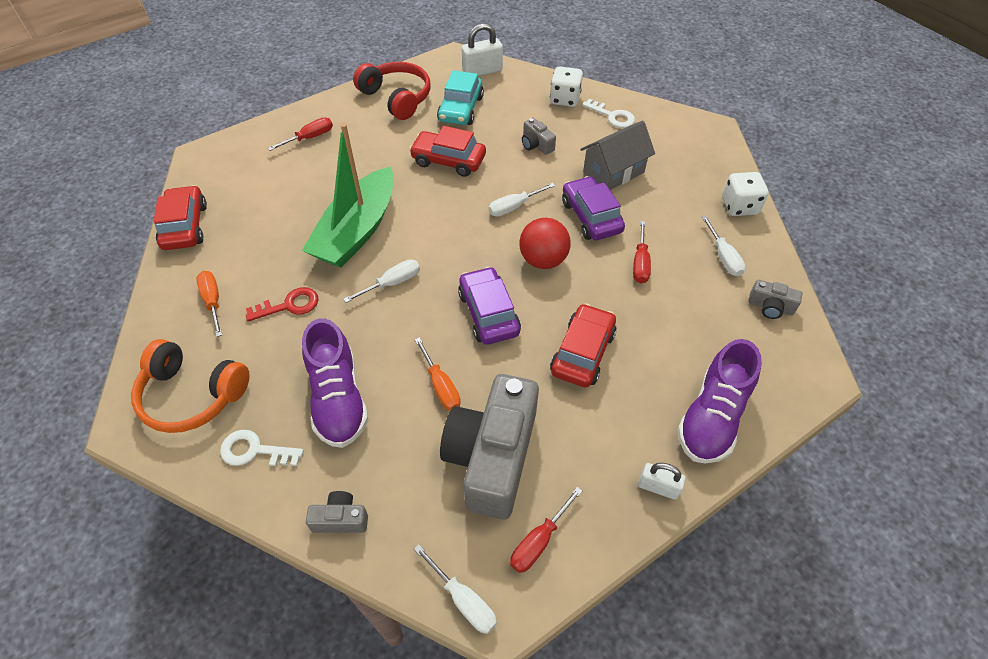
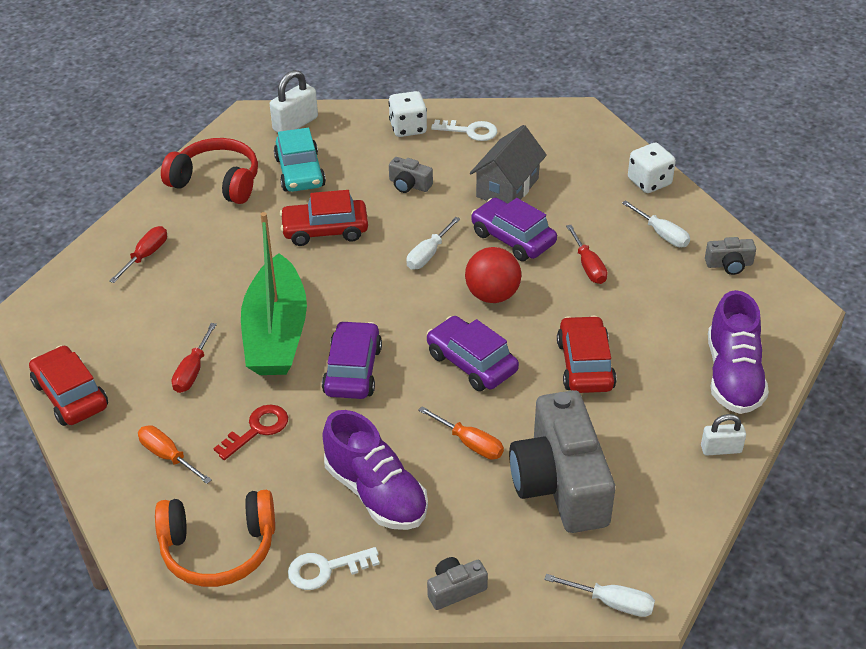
camera: 25 degrees left, 10 degrees down
(392, 283) = (352, 370): white screwdriver -> purple car
(539, 541) = (647, 531): red screwdriver -> red screwdriver (193, 371)

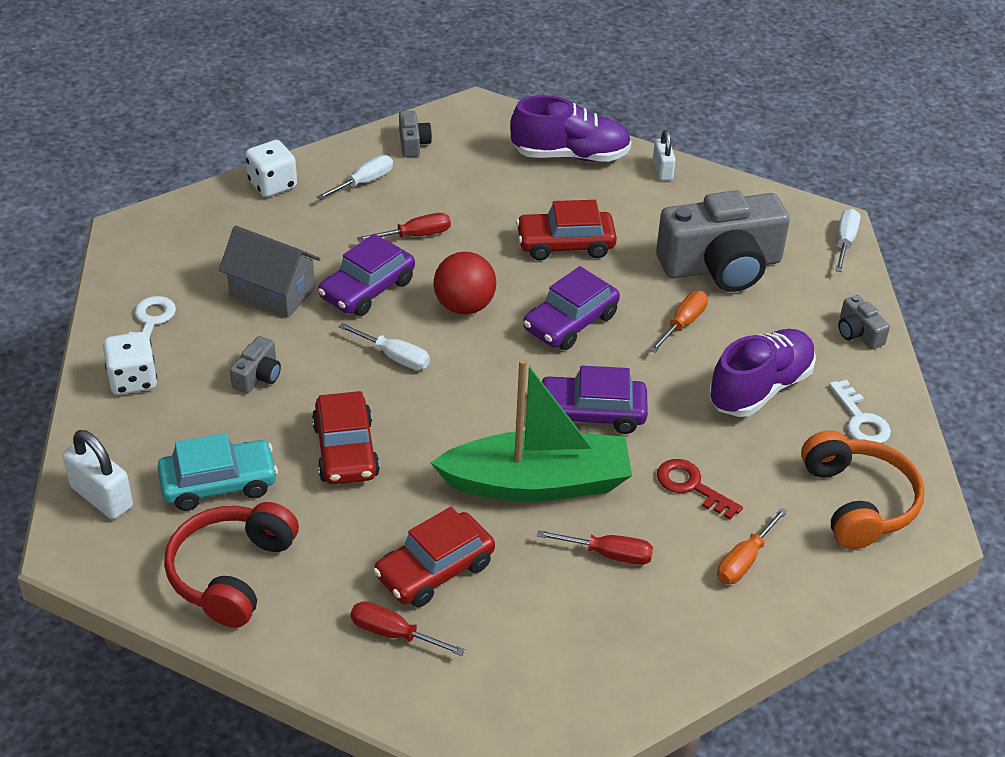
camera: 95 degrees left, 0 degrees up
(70, 395) = (665, 673): red car -> red car (435, 570)

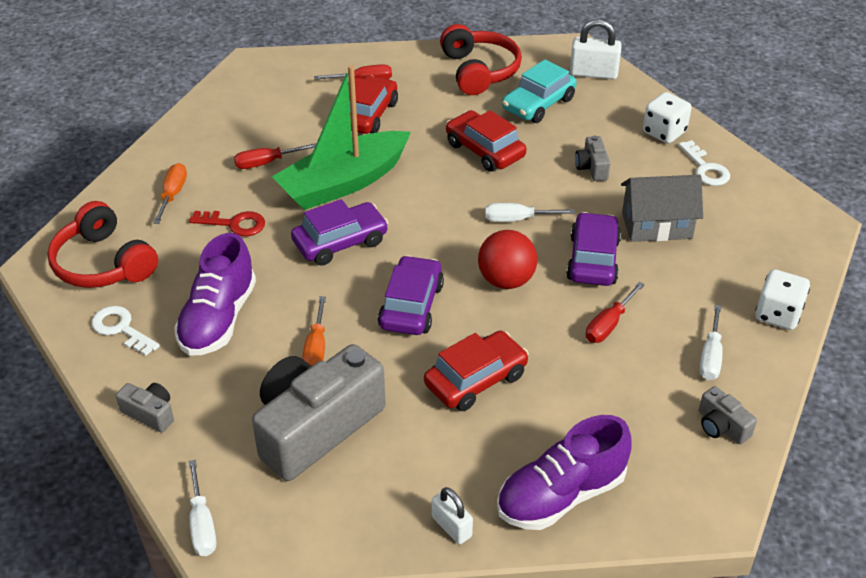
camera: 150 degrees right, 0 degrees up
(858, 502) = (103, 263): orange headphones -> red headphones

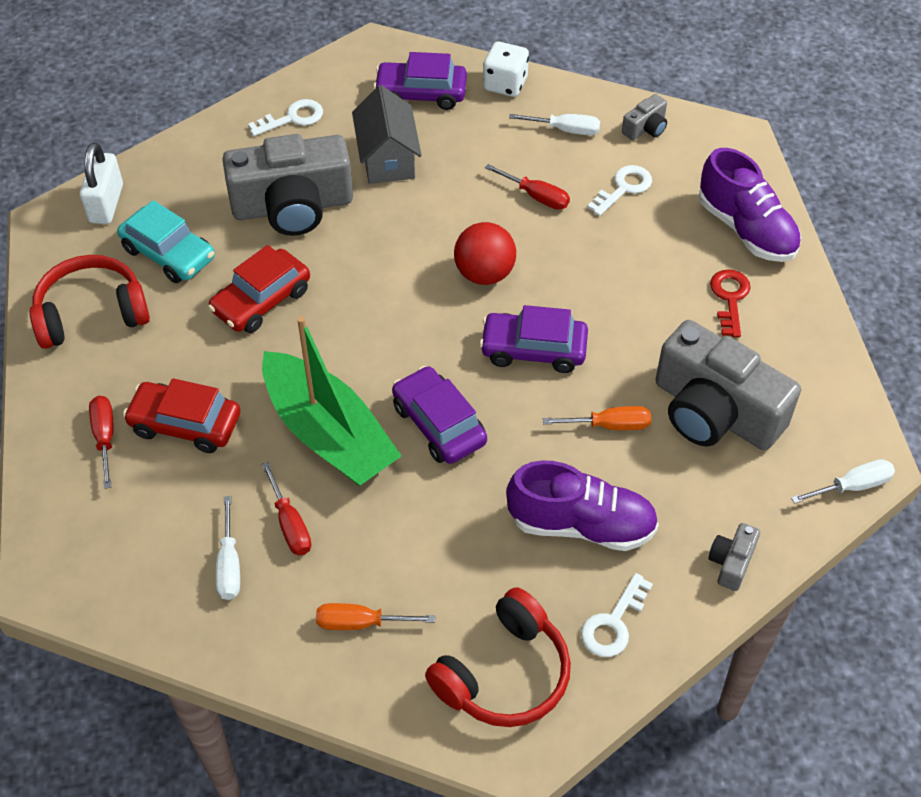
camera: 95 degrees left, 10 degrees up
(234, 224) = (415, 539): red key -> red key (730, 298)
(451, 527) = (799, 300): white padlock -> none
(475, 379) = (626, 292): red car -> none
(517, 219) = (386, 267): white screwdriver -> white screwdriver (229, 564)
(592, 167) = (293, 206): grey camera -> grey camera, size x2.38
(592, 259) = (445, 207): purple car -> purple car (421, 94)
(623, 395) = (623, 188): none -> white key
(664, 132) = (228, 147): white dice -> none

